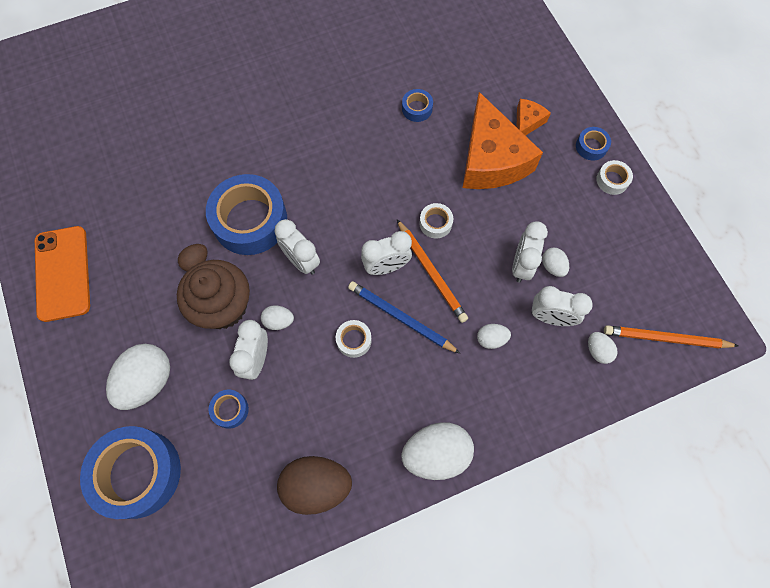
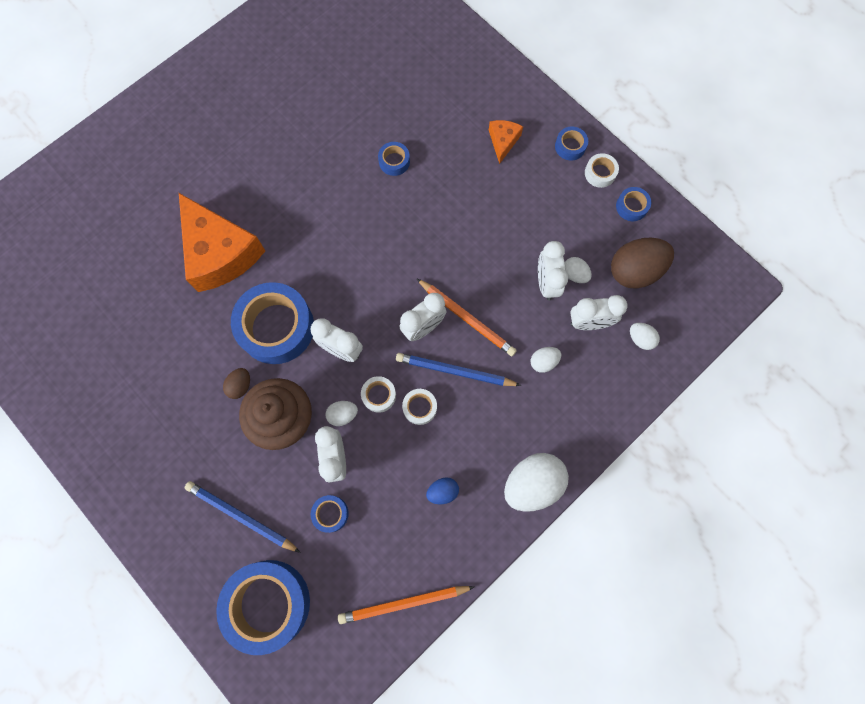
camera: 20 degrees left, 5 degrees up
(62, 273) = (112, 443): orange phone -> none
(147, 381) = (241, 516): white egg -> blue pencil
(316, 486) = (437, 552): brown egg -> brown egg (634, 271)
(345, 428) = (442, 491): none -> blue egg
(435, 223) = (453, 269): white tape -> white tape (379, 395)
(491, 159) = (482, 189): orange cheese -> orange cheese (220, 252)
(633, 221) = (631, 206): none -> blue tape
(666, 338) = (695, 306): orange pencil -> orange pencil (403, 603)

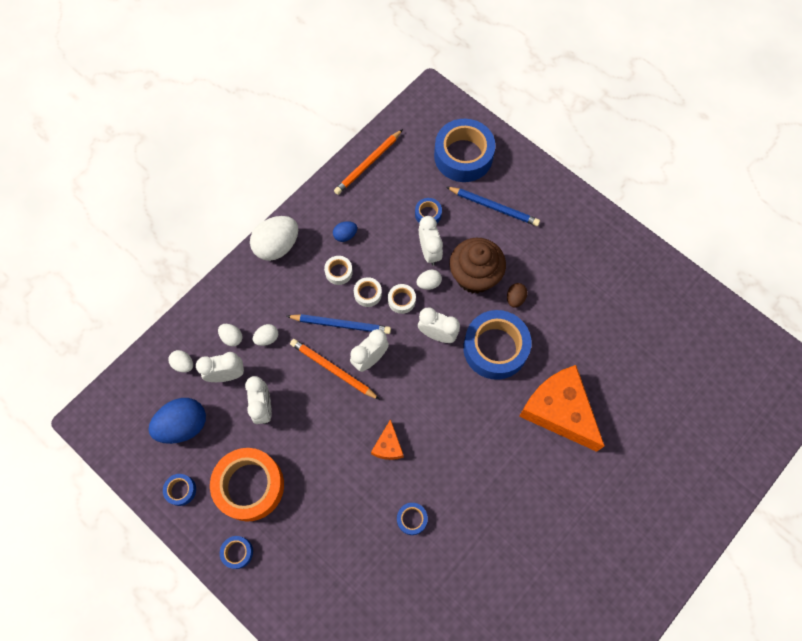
camera: 175 degrees right, 5 degrees down
(403, 603) = (368, 163): orange pencil -> orange pencil turned 150 degrees clockwise
(503, 141) = (305, 552): orange cheese -> orange cheese (388, 446)
(559, 205) = (249, 486): none -> orange tape
(574, 274) = (238, 417): white egg -> white egg (232, 337)
(600, 173) = (209, 524): white tape -> white tape (338, 272)
(634, 271) = (183, 425): brown egg -> blue egg

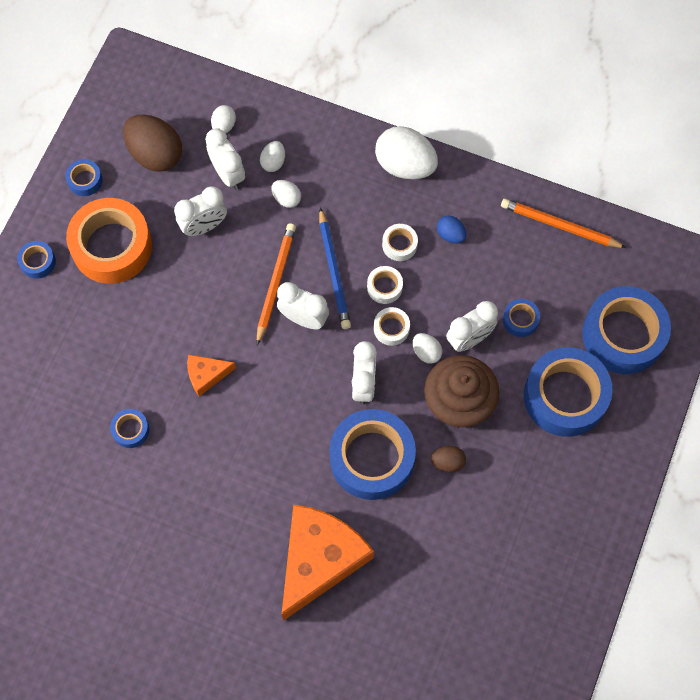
camera: 70 degrees right, 0 degrees up
(183, 425) = (155, 154): blue egg -> brown egg
(494, 207) = (565, 396): blue pencil -> blue tape

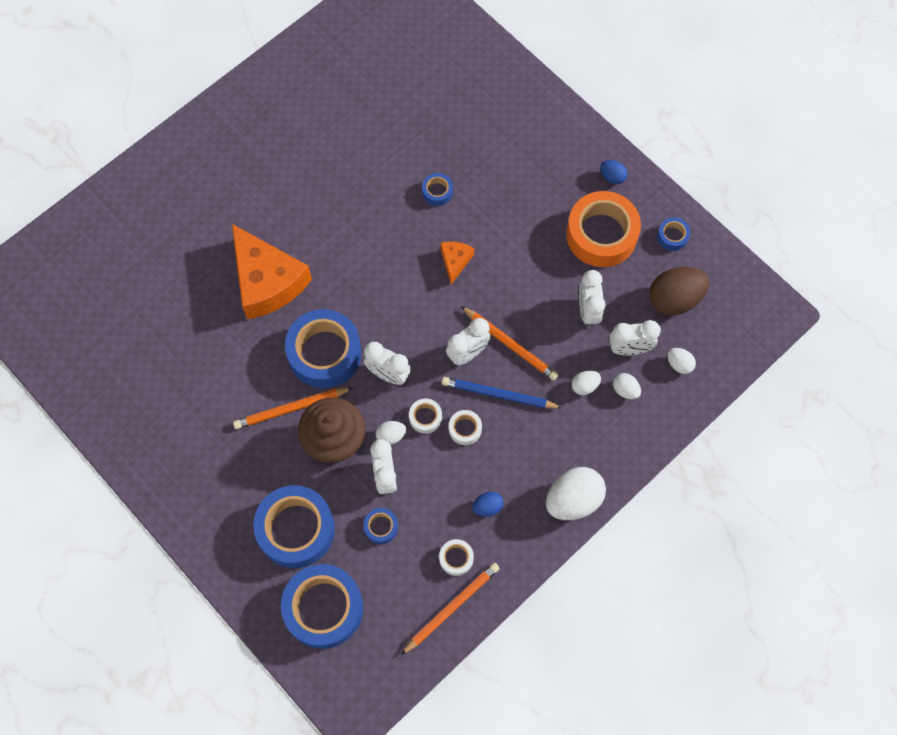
camera: 115 degrees right, 0 degrees up
(38, 262) = (612, 177): blue tape -> blue egg
(399, 245) = (498, 459): white tape -> white tape (456, 558)
(447, 462) = (291, 408): brown egg -> orange pencil

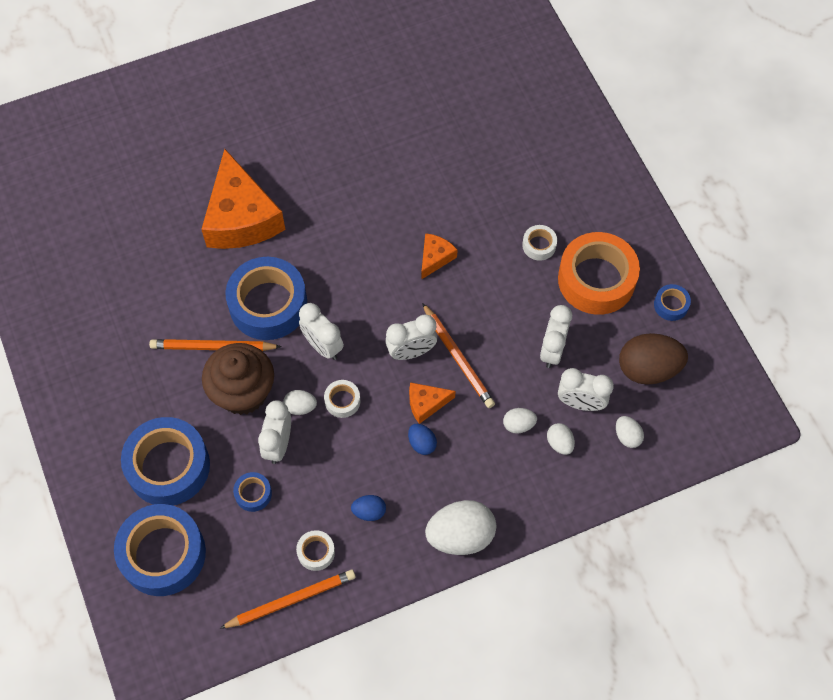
camera: 20 degrees right, 5 degrees down
(437, 192) = (444, 185): blue tape -> none
(465, 429) = (378, 426): white tape -> white tape (539, 245)
(499, 394) = (426, 403): blue pencil -> orange cheese
(612, 177) = (630, 226): blue egg -> blue egg (422, 443)

